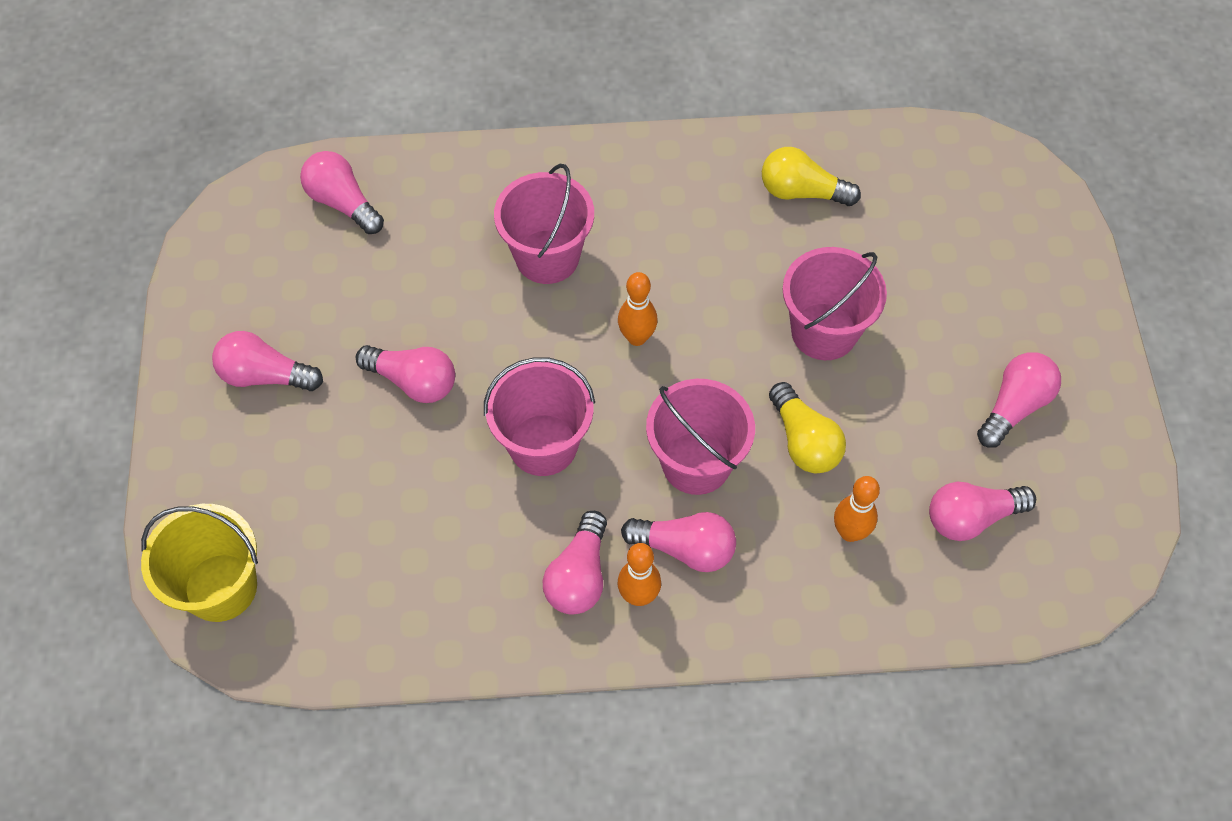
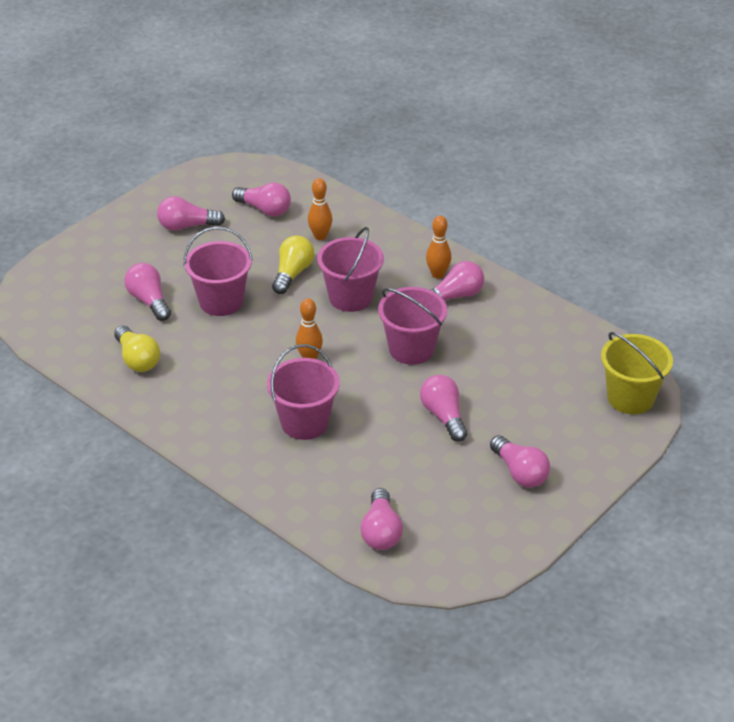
camera: 135 degrees left, 20 degrees down
(685, 548) = (397, 275): pink light bulb -> pink light bulb (149, 301)

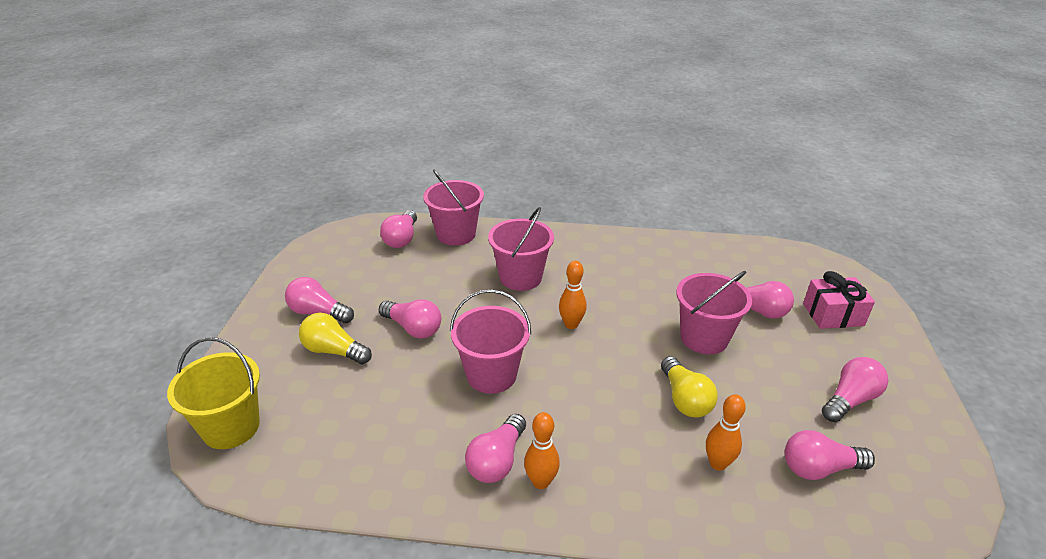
camera: 145 degrees right, 5 degrees down
(98, 272) = (833, 314): none -> pink gift
(137, 359) = (693, 266): yellow light bulb -> yellow light bulb (334, 351)
(350, 297) = (601, 401): pink bucket -> pink bucket (456, 234)
(381, 532) = (402, 239): pink light bulb -> pink light bulb turned 135 degrees counterclockwise

